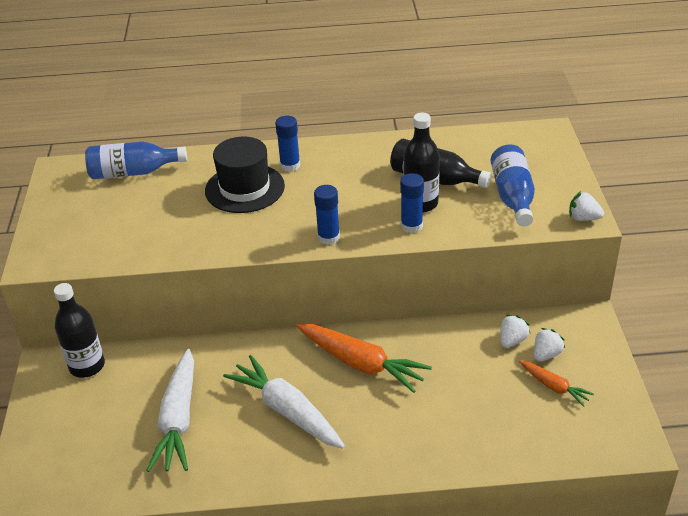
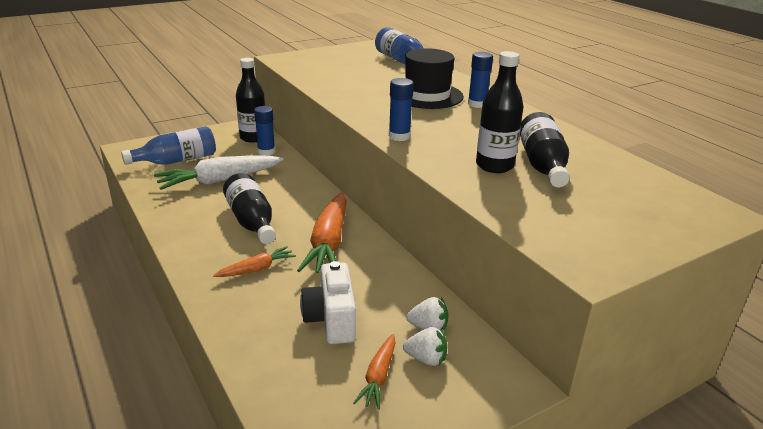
camera: 60 degrees right, 10 degrees down
(287, 411) = (251, 221): white carrot -> black bottle
(376, 425) = (257, 269): none -> orange carrot
(411, 226) = (455, 168): blue glue stick -> blue glue stick (266, 152)
(475, 394) = (331, 320): none -> white camera
(512, 196) = (570, 212): blue bottle -> blue bottle (177, 160)
(583, 218) = (589, 266): white strawberry -> none

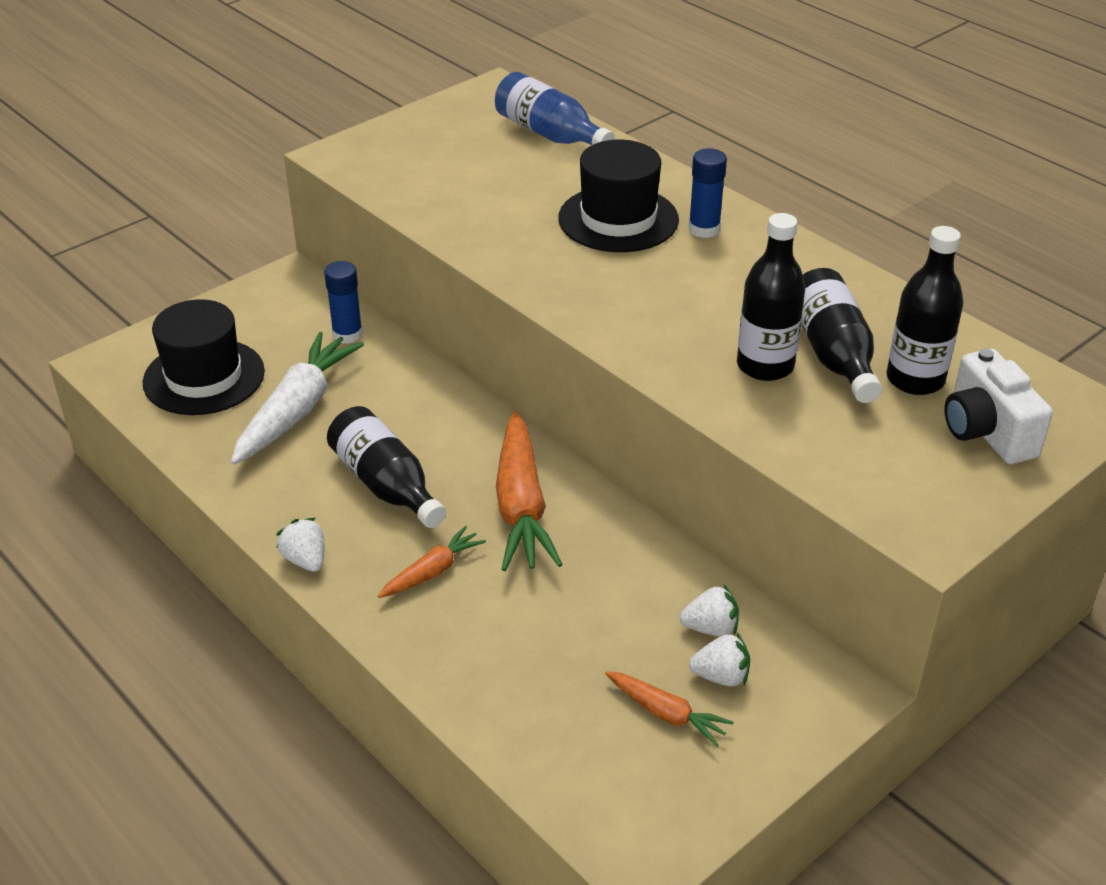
camera: 10 degrees left, 10 degrees up
(177, 160) = (204, 377): blue bottle -> black hat
(182, 252) = (305, 560): none -> white strawberry
(219, 180) = (297, 410): white carrot -> white carrot turned 150 degrees clockwise
(253, 138) = (311, 305): black bottle -> black bottle (915, 379)
(331, 320) = (573, 638): white camera -> white camera (986, 432)
(378, 377) = (666, 714): orange carrot -> orange carrot turned 60 degrees counterclockwise
(399, 136) = (606, 324): blue glue stick -> none

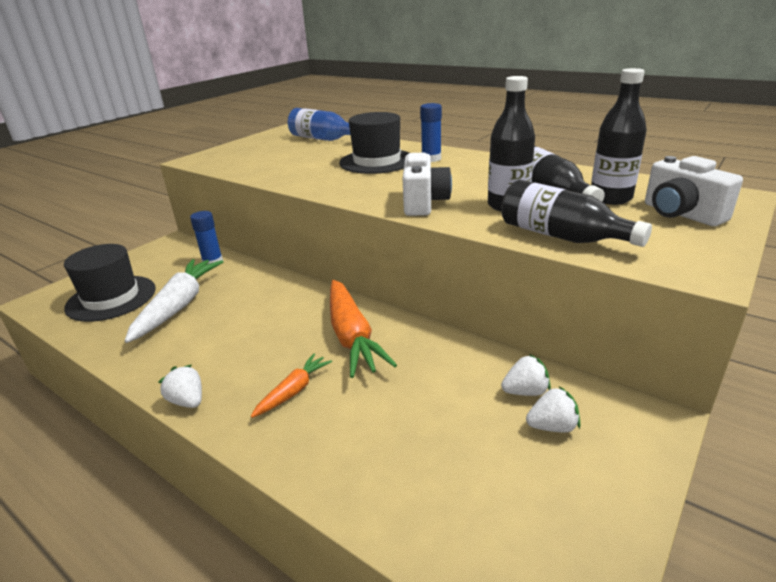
camera: 10 degrees left, 10 degrees down
(386, 484) = (248, 339): black bottle -> black bottle (561, 236)
(652, 336) = (423, 203): none -> white camera
(666, 714) = (523, 467): orange carrot -> none

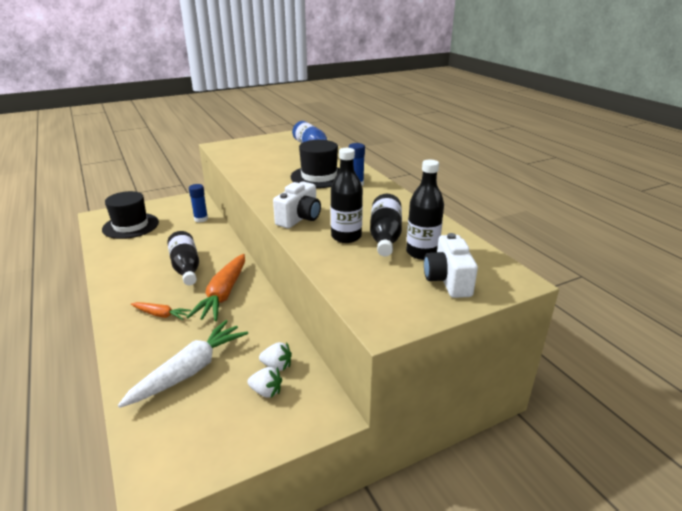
camera: 25 degrees right, 0 degrees up
(179, 306) = (157, 242): white carrot -> white carrot (189, 371)
(187, 401) = (109, 300): white strawberry -> none
(293, 391) = (161, 315): orange carrot -> orange carrot turned 45 degrees clockwise
(561, 236) = (342, 270): black bottle -> black bottle (186, 267)

